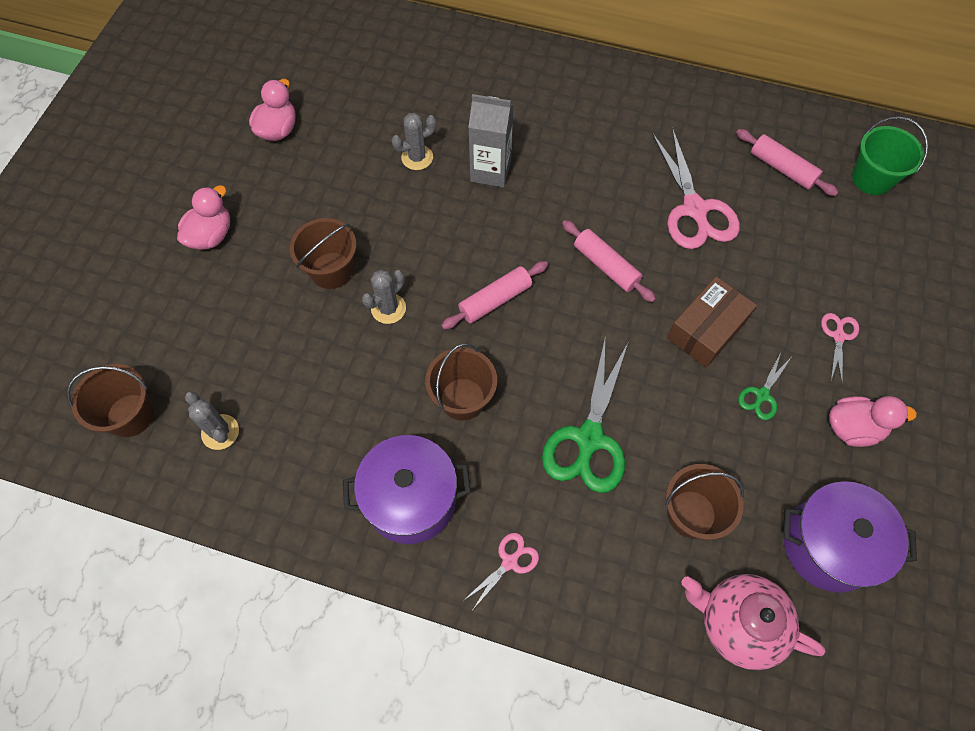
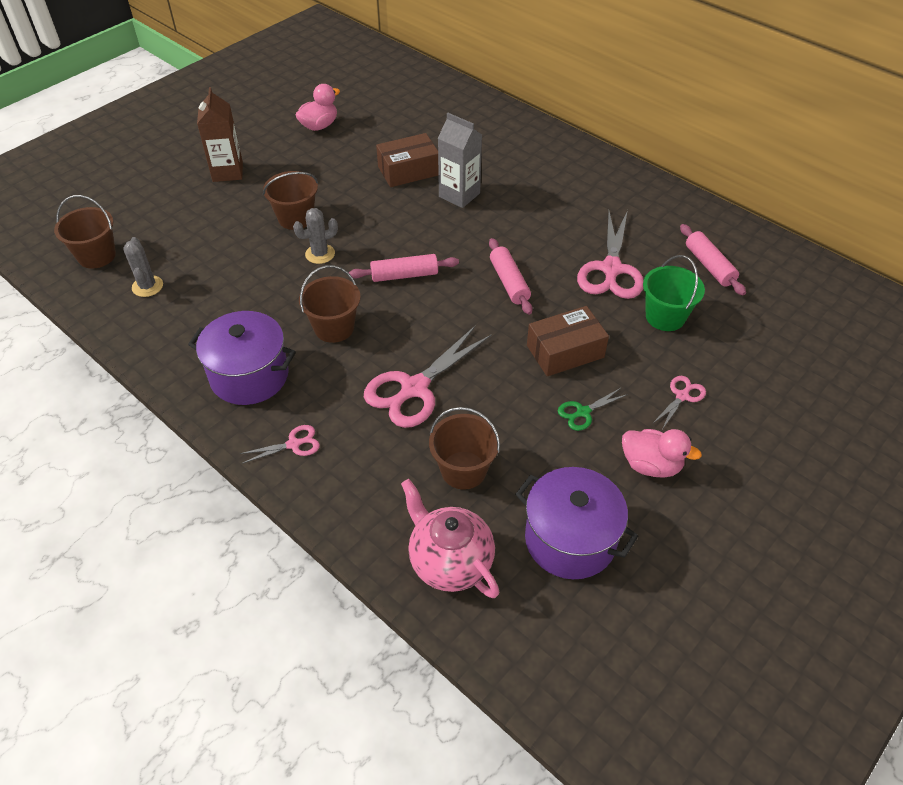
camera: 25 degrees right, 15 degrees down
(211, 235) = (227, 172): pink duck -> brown carton
(417, 157) = (408, 171): grey cactus -> brown box
(589, 438) = (414, 388): green scissors -> pink scissors
(872, 178) = (790, 297): green bucket -> green bucket (665, 317)

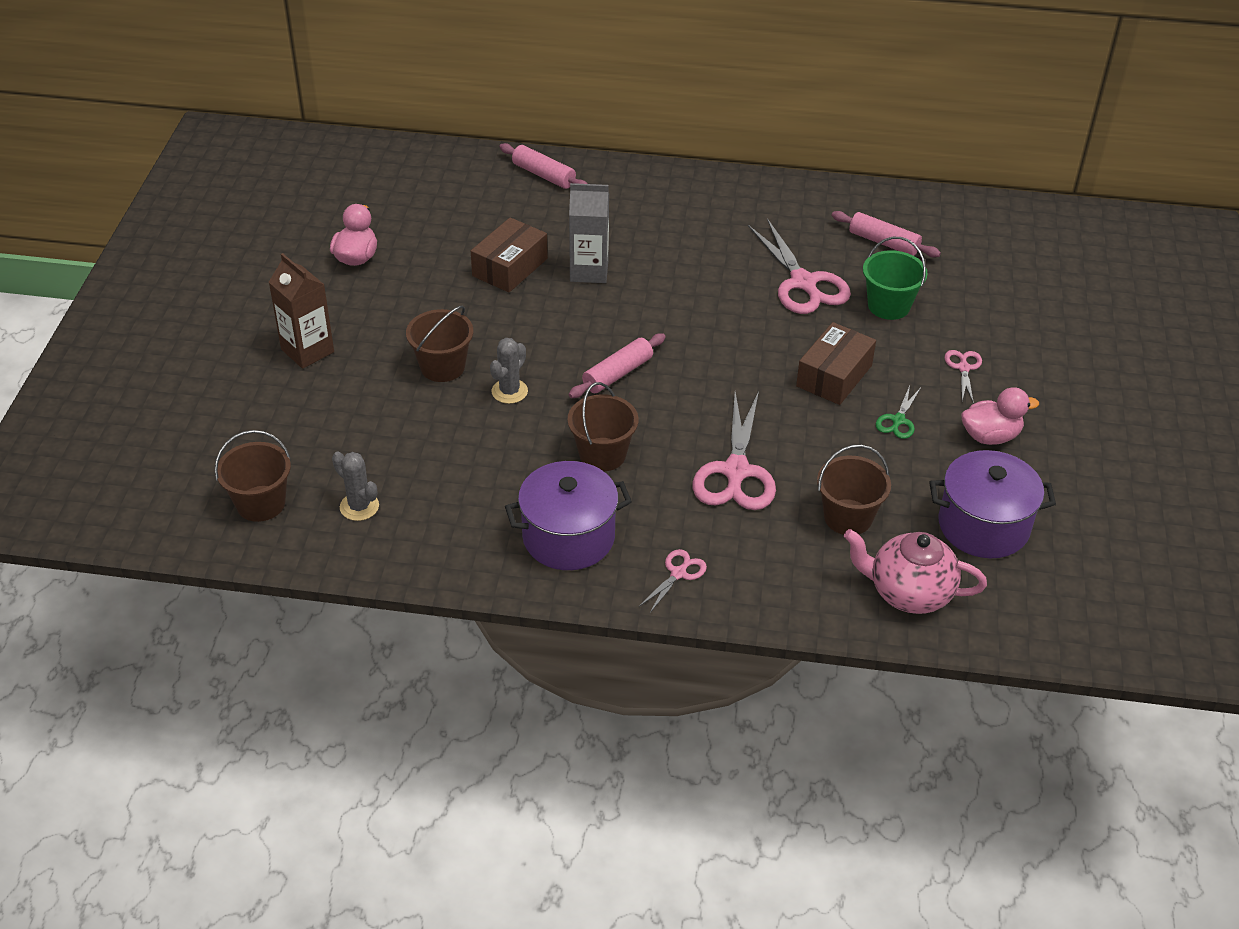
camera: 35 degrees left, 5 degrees down
(509, 282) = (724, 336): pink rolling pin -> pink rolling pin (544, 175)

